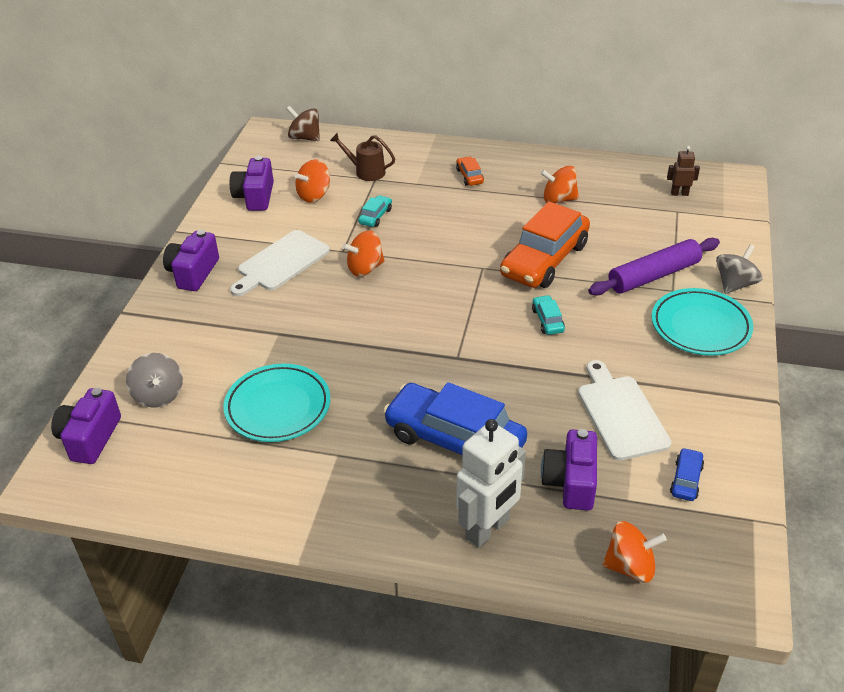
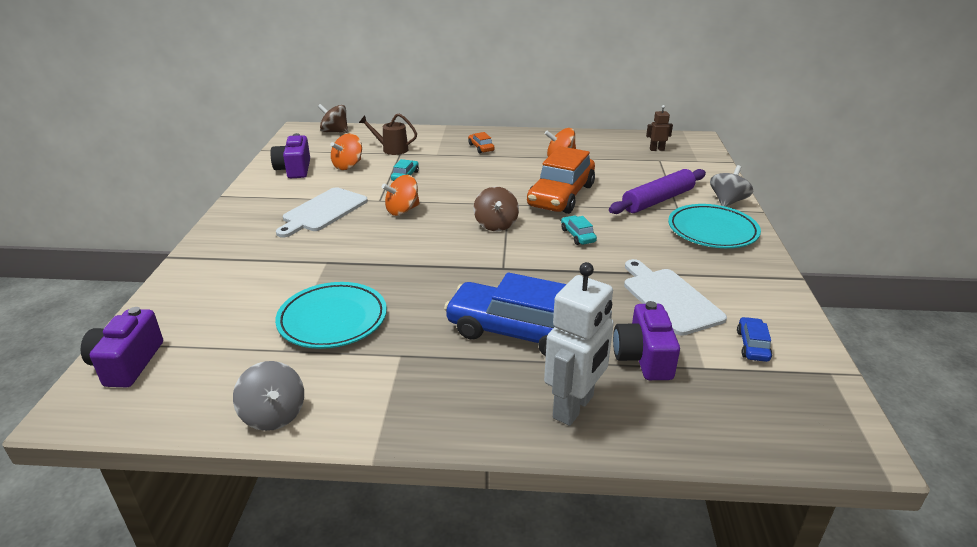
camera: 10 degrees left, 10 degrees down
(159, 395) = (205, 319): grey spinning top -> grey spinning top (274, 415)
(193, 273) = (239, 223): purple camera -> none
(462, 297) = (496, 224): none -> brown spinning top
(630, 566) = (731, 427): orange spinning top -> none

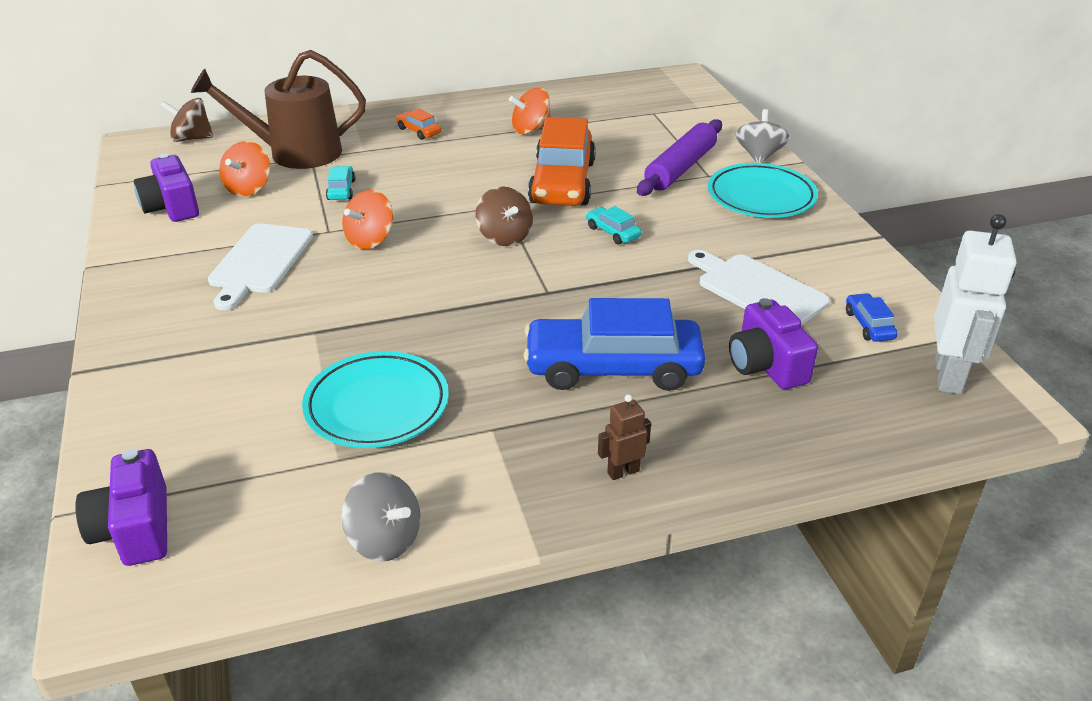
camera: 20 degrees left, 5 degrees up
(391, 149) = (295, 153): brown watering can -> brown watering can, size x1.91
(574, 407) = (724, 439): white robot -> white robot (949, 376)
(656, 149) = (643, 99): brown robot -> brown robot (623, 472)

